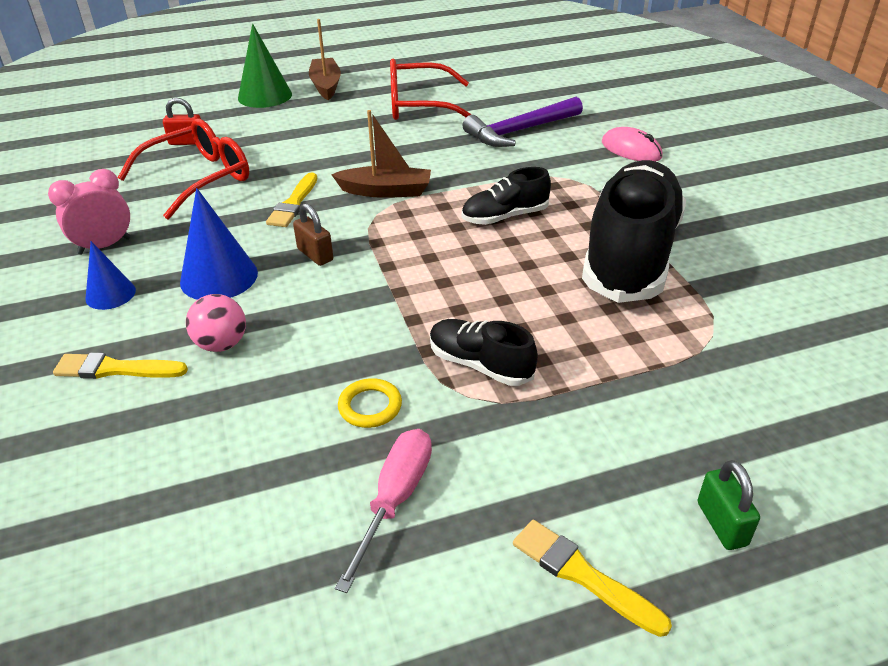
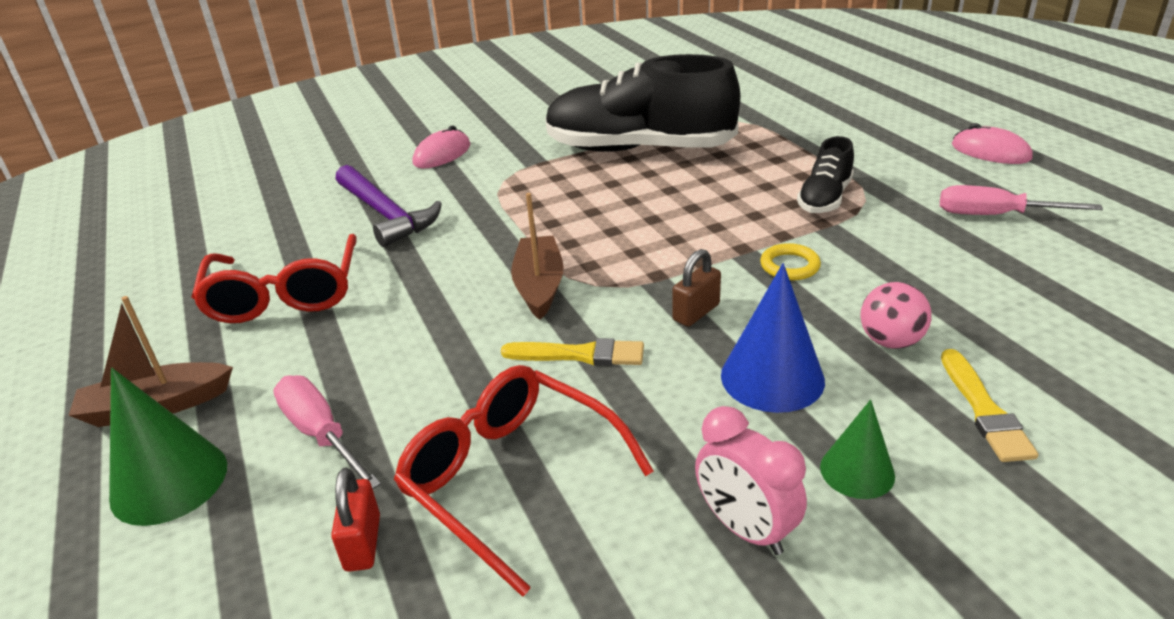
camera: 95 degrees left, 5 degrees down
(110, 294) = (857, 471): blue cone -> green cone
(273, 127) = (321, 434): none -> pink screwdriver
(370, 406) = (911, 239): yellow ring -> yellow ring (789, 266)
(505, 217) = (586, 207): black shoe -> none
(583, 575) = (990, 152): yellow brush -> pink mouse
(721, 524) = (913, 119): green padlock -> none

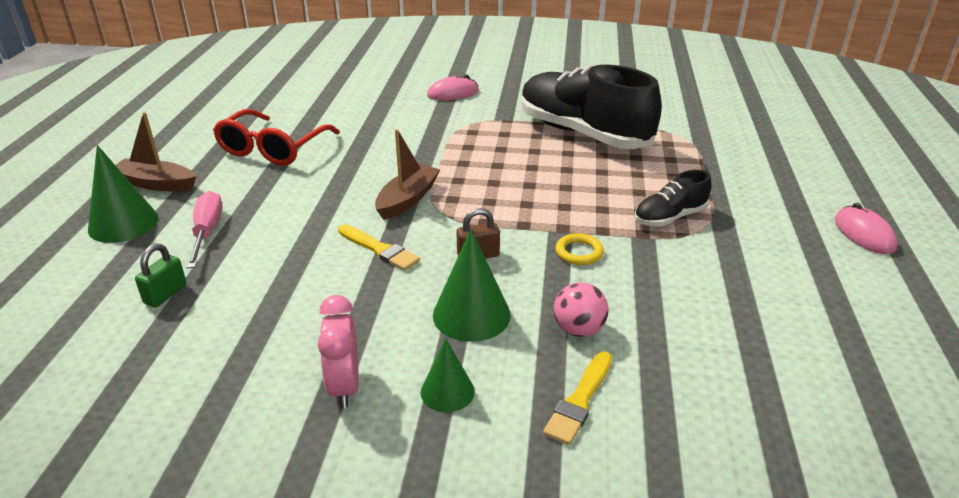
camera: 30 degrees right, 0 degrees up
(363, 543) = (165, 294): red padlock -> green padlock
(386, 214) = (376, 121): purple hammer -> none
(513, 480) = (264, 299): red glasses -> none
(772, 377) = (471, 315): blue cone -> green cone
(995, 215) = (790, 282): pink screwdriver -> none

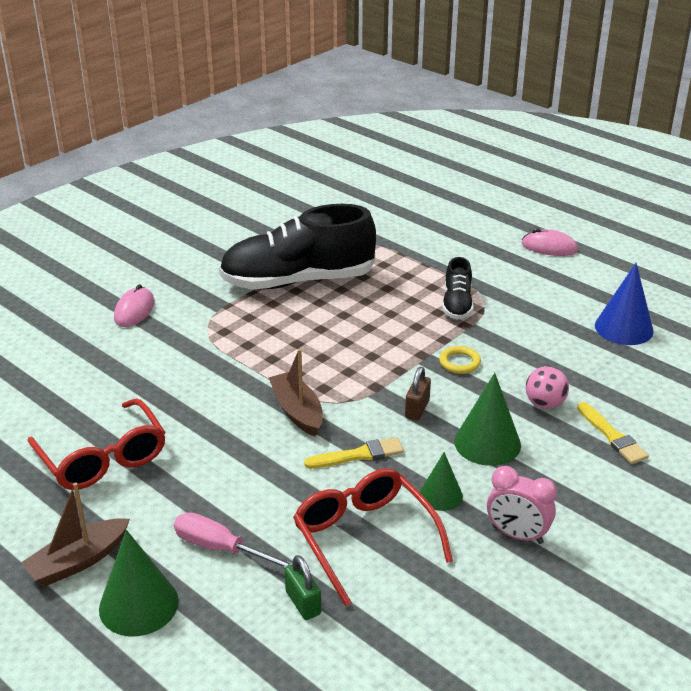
camera: 55 degrees left, 0 degrees up
(268, 295) = (365, 539): none -> red glasses
(447, 391) = (560, 488): green cone -> green cone (441, 495)
(798, 339) = (623, 328): none -> blue cone

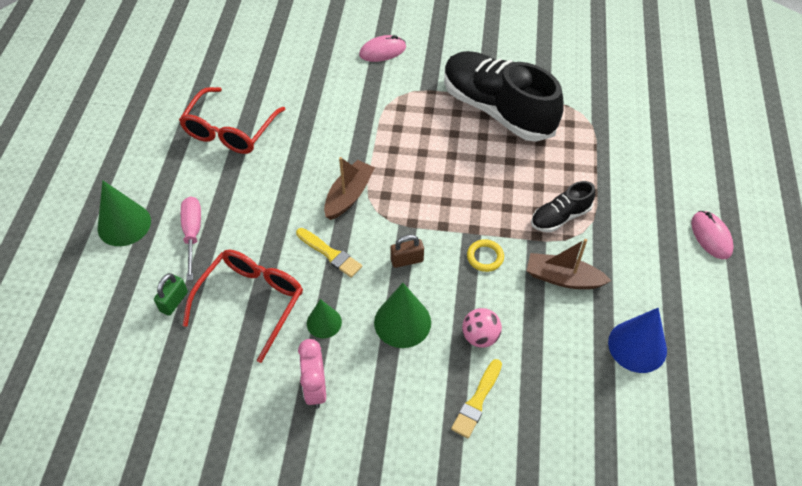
camera: 55 degrees right, 20 degrees up
(78, 561) = (140, 176): brown boat -> brown boat (563, 278)

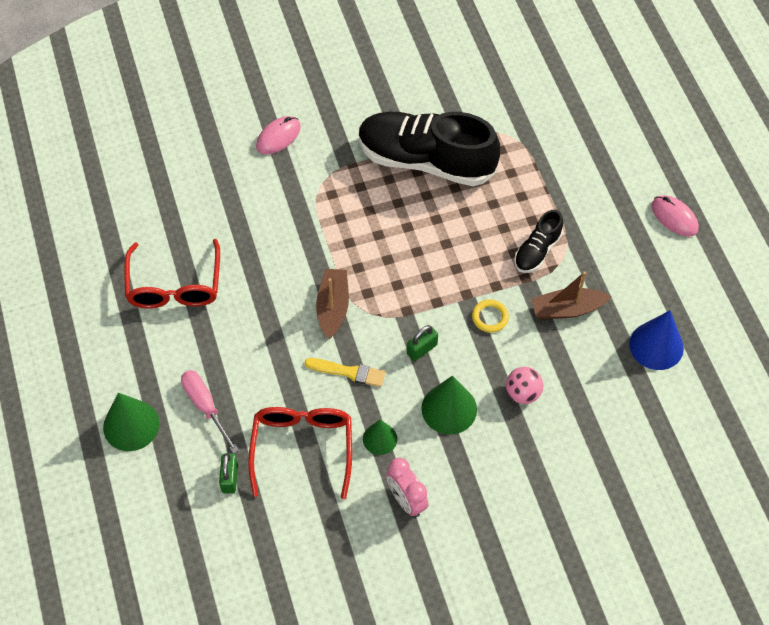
camera: 25 degrees left, 5 degrees up
(407, 260) = (422, 349): brown padlock -> green padlock
(477, 401) = (548, 451): yellow brush -> none

